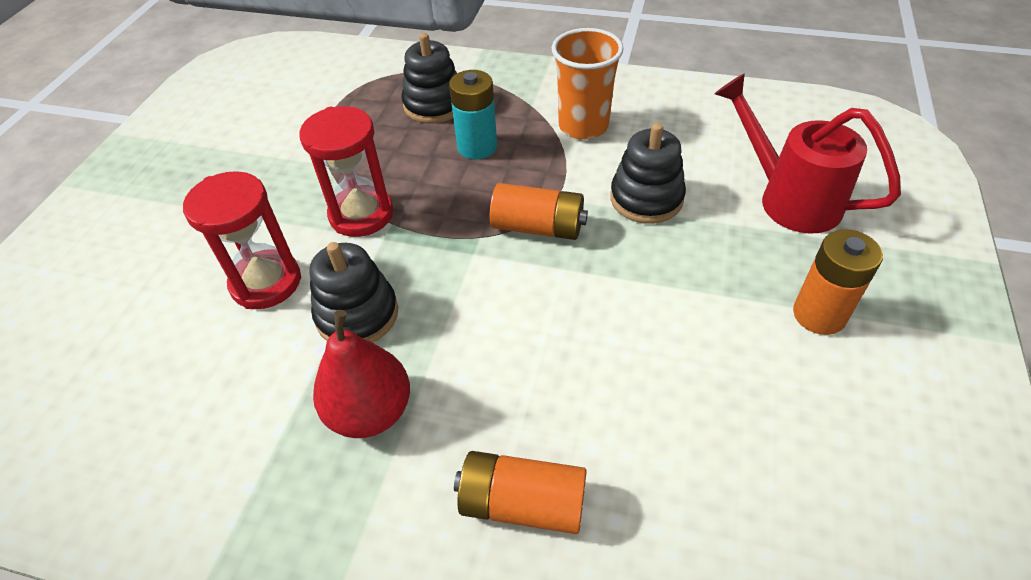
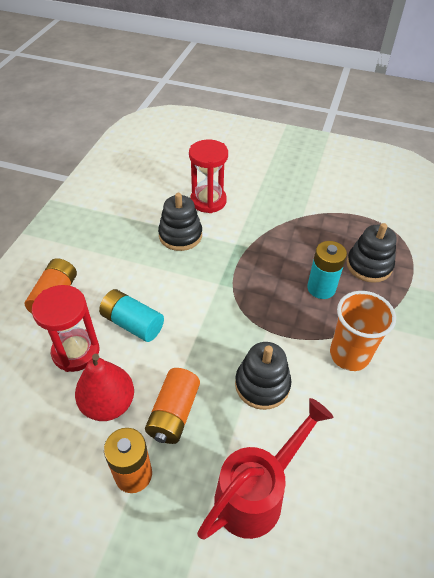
camera: 90 degrees right, 0 degrees up
(361, 214) = (256, 233): red hourglass -> red hourglass (76, 352)
(370, 412) = (120, 243): red pear -> red pear (108, 404)
(538, 227) = (238, 317): orange battery -> orange battery (174, 413)
(570, 357) = (132, 323): none -> turquoise battery

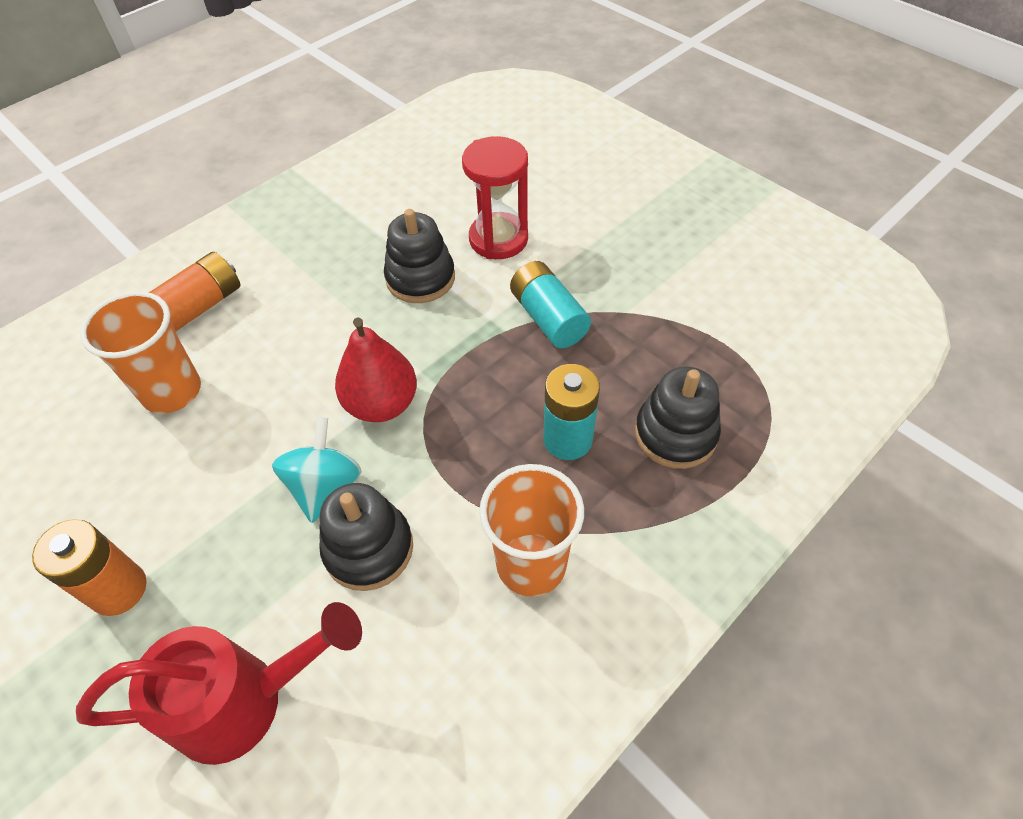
camera: 30 degrees right, 5 degrees up
(76, 352) = (172, 391): red hourglass -> orange cup
(108, 404) = (158, 479): red pear -> red pear (382, 404)
(132, 323) = (266, 382): turquoise battery -> turquoise battery (548, 318)
(174, 413) = (225, 532): orange battery -> none
(213, 364) = (325, 486): none -> turquoise spinning top

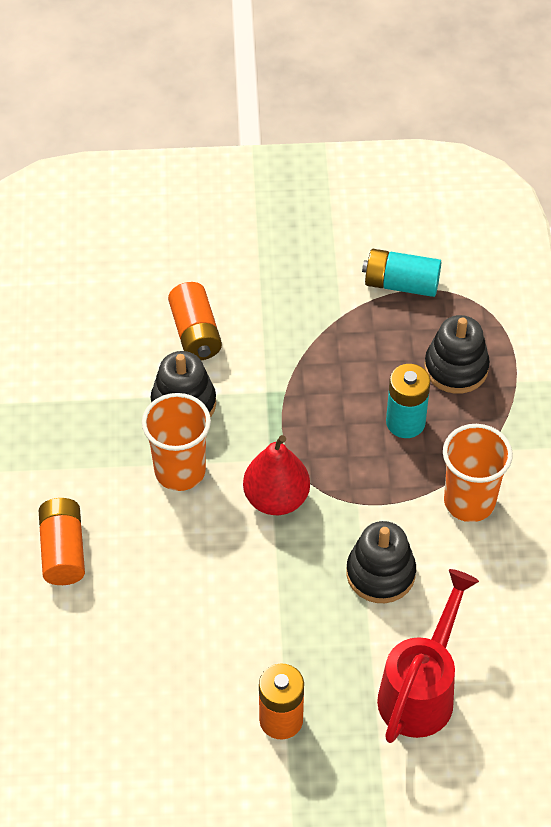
camera: 50 degrees left, 0 degrees up
(172, 391) = (135, 612): orange cup -> orange cup (180, 471)
(325, 486) = (312, 569): turquoise spinning top -> none
(498, 239) = (195, 333): red hourglass -> orange battery
(548, 318) = (300, 360): turquoise battery -> turquoise battery (401, 284)

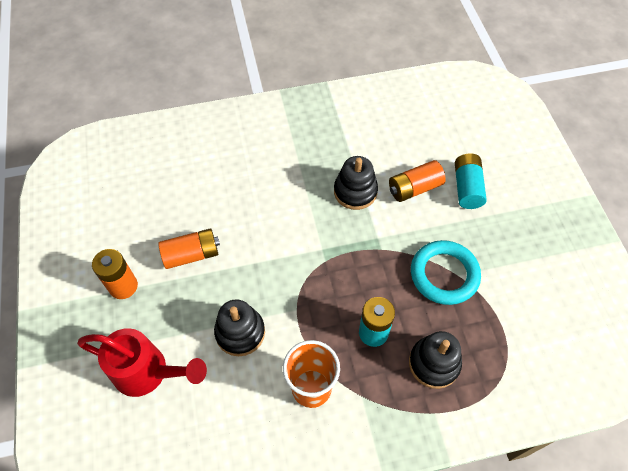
camera: 80 degrees right, 5 degrees up
(63, 551) = (234, 150): orange battery -> orange battery (192, 254)
(180, 471) = (302, 199): orange cup -> none
(276, 499) = (291, 257): red pear -> none
(337, 330) = (444, 274): none -> turquoise ring
(401, 284) = (502, 312): turquoise battery -> turquoise battery (467, 188)

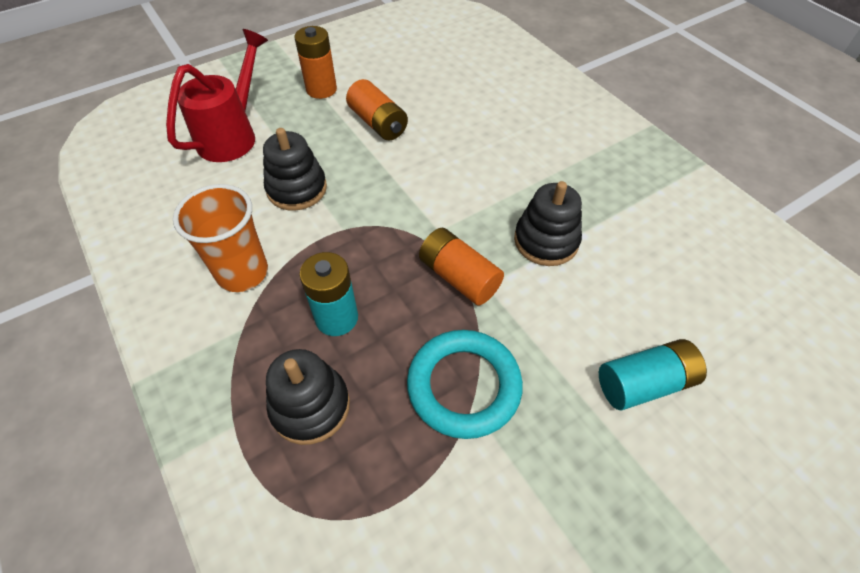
camera: 70 degrees right, 5 degrees down
(148, 372) = (232, 135): red watering can -> red watering can turned 150 degrees counterclockwise
(414, 188) = (595, 309): orange battery -> orange battery (458, 277)

